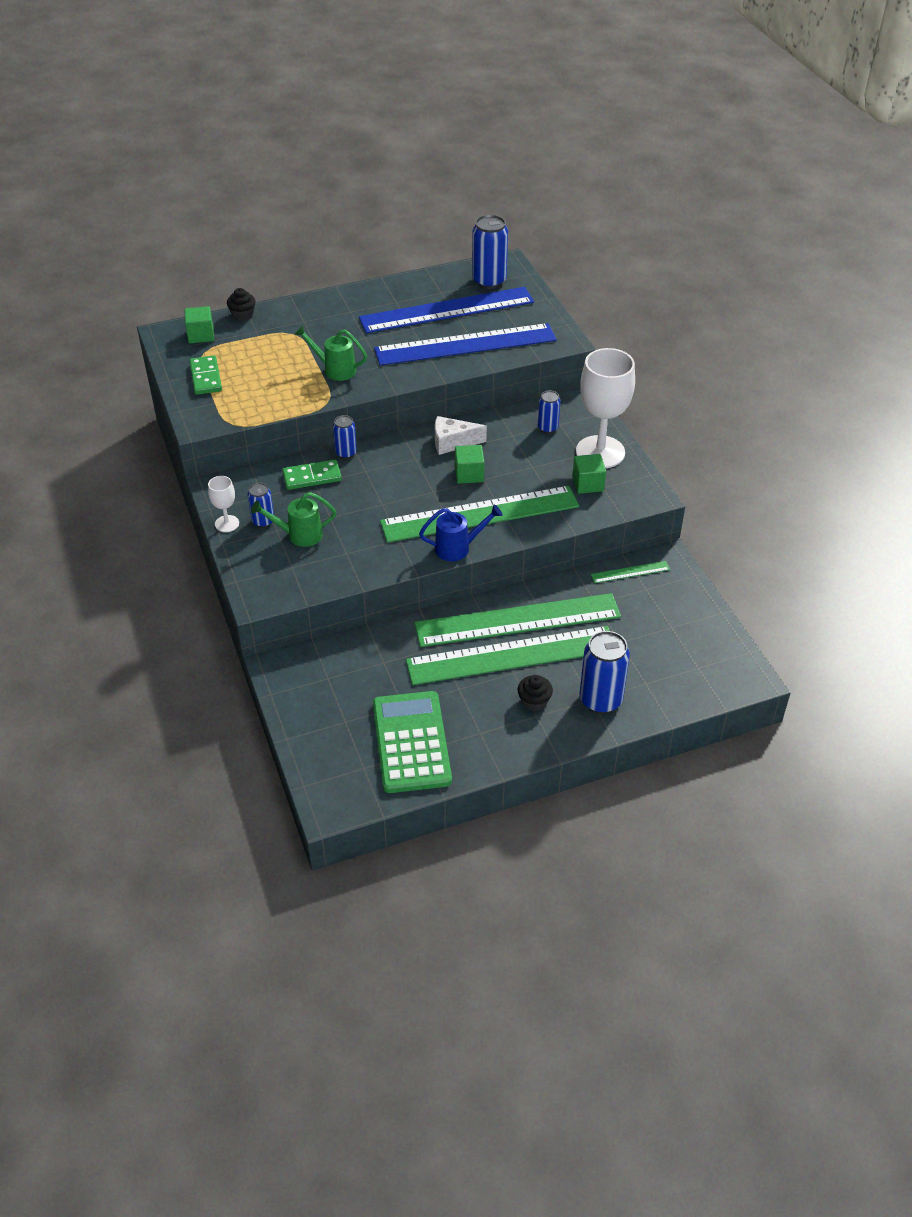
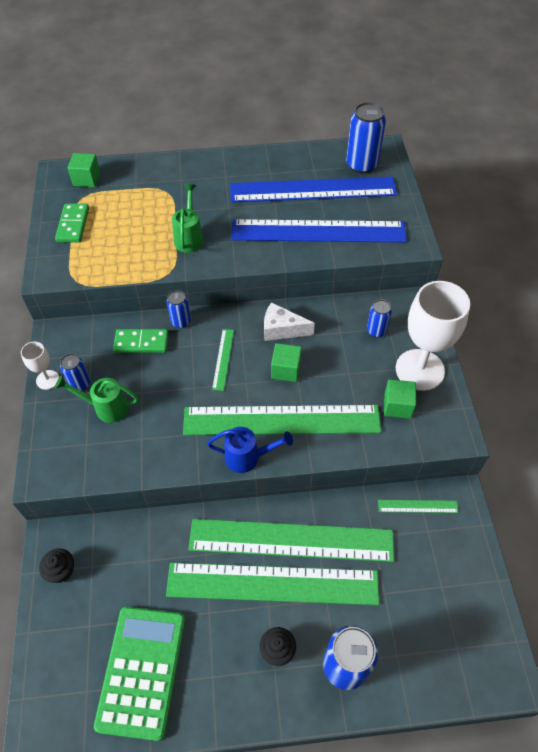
camera: 15 degrees right, 10 degrees up
(243, 315) = (130, 164): black cupcake -> black cupcake (61, 570)
(335, 370) = (189, 238): green watering can -> green watering can turned 60 degrees clockwise
(402, 476) = (223, 359): none -> green ruler

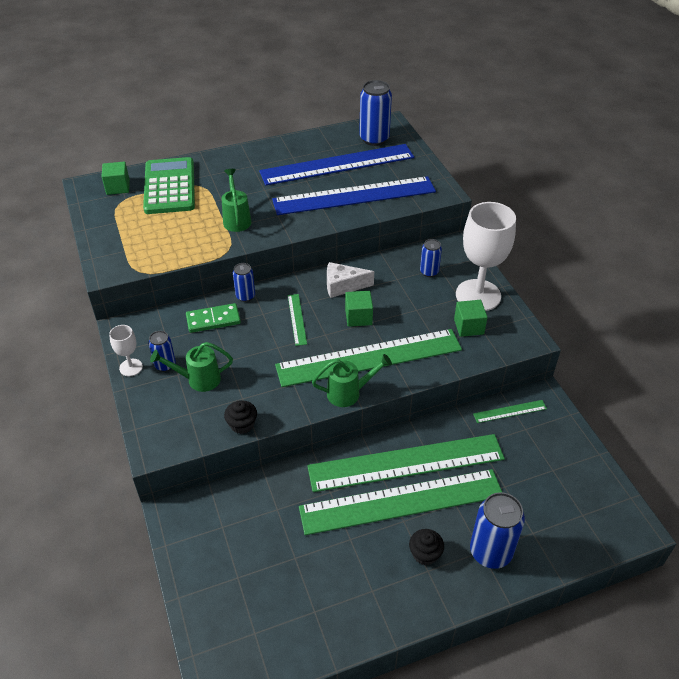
camera: 15 degrees left, 10 degrees down
(61, 570) = (193, 537): black cupcake -> black cupcake (242, 424)
(73, 225) = (119, 226): green domino -> none
(142, 671) = (303, 602): green calculator -> green calculator (169, 186)
(247, 457) = (348, 393): blue watering can -> green watering can

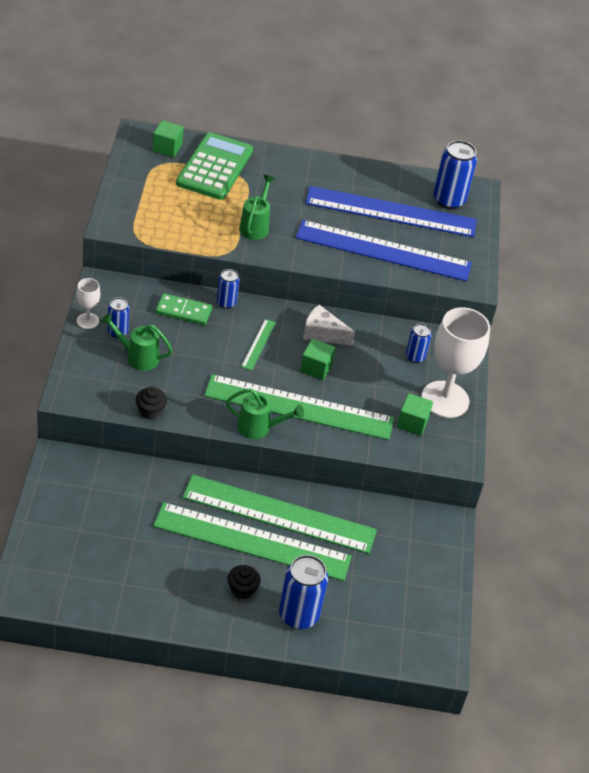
camera: 20 degrees right, 0 degrees up
(510, 411) = (407, 518): green ruler -> none

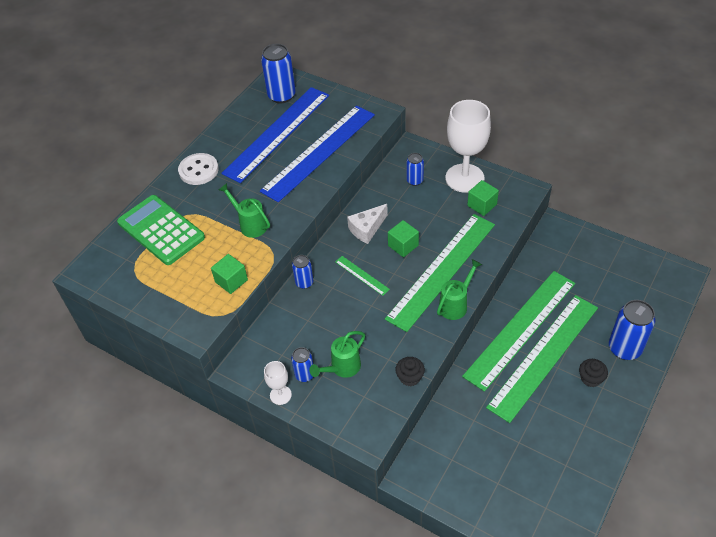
camera: 55 degrees left, 5 degrees up
(167, 148) = (115, 257): green cube -> green cube (231, 281)
(183, 311) = (301, 316): green domino -> none
(305, 170) = (198, 170): none -> white button

